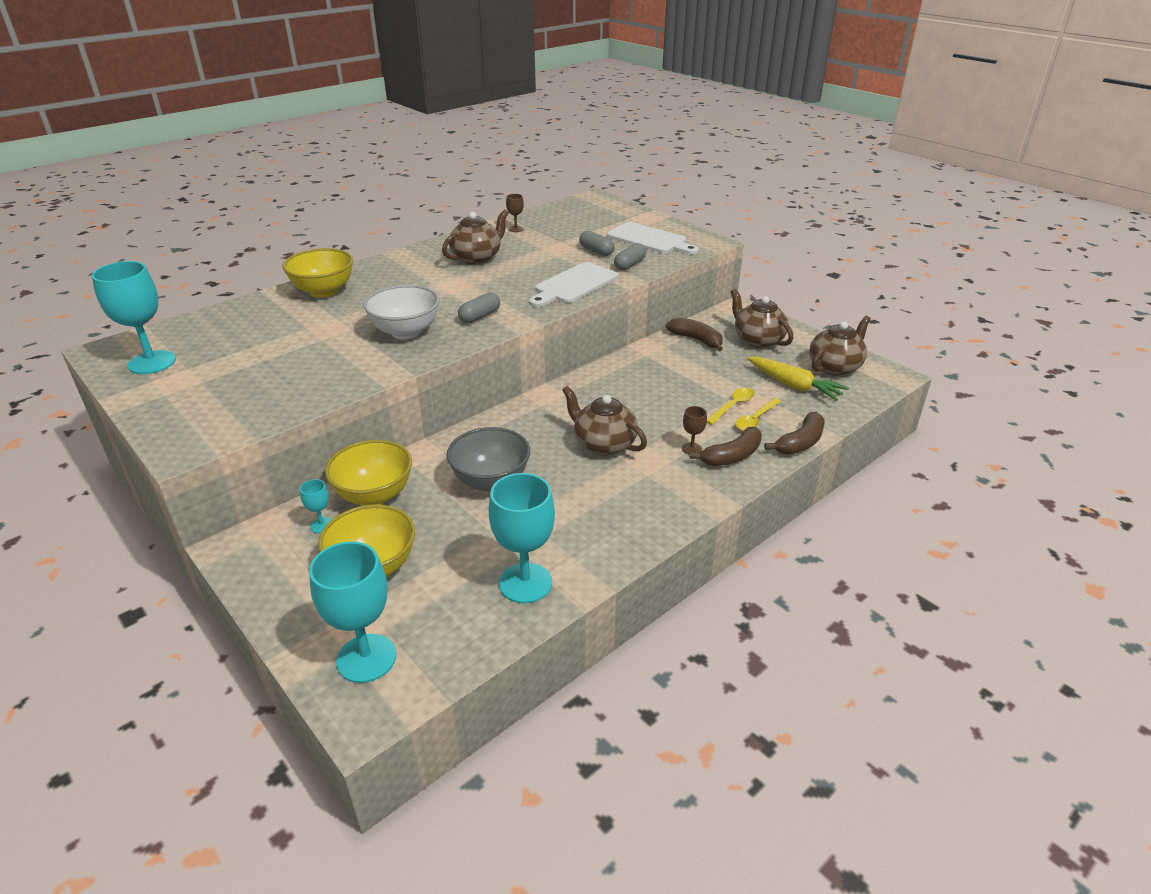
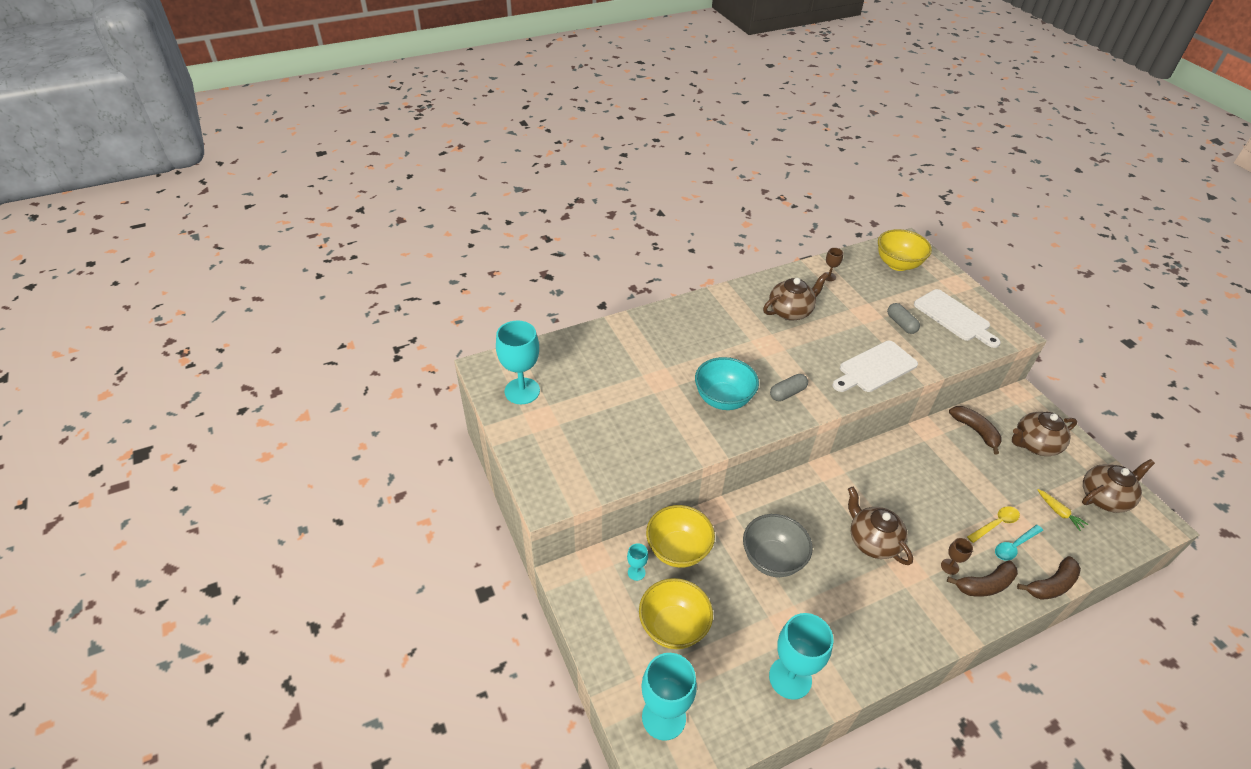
camera: 15 degrees right, 10 degrees up
(324, 291) = (657, 330): yellow bowl -> yellow bowl (897, 264)
(406, 332) = (723, 399): white bowl -> turquoise bowl
(629, 264) = (930, 350): grey capsule -> none
(755, 420) = (1014, 546): yellow spoon -> turquoise spoon
(757, 340) = (1034, 444): brown teapot -> brown teapot turned 90 degrees counterclockwise
(794, 385) = (1059, 512): yellow carrot -> yellow carrot, size x0.56

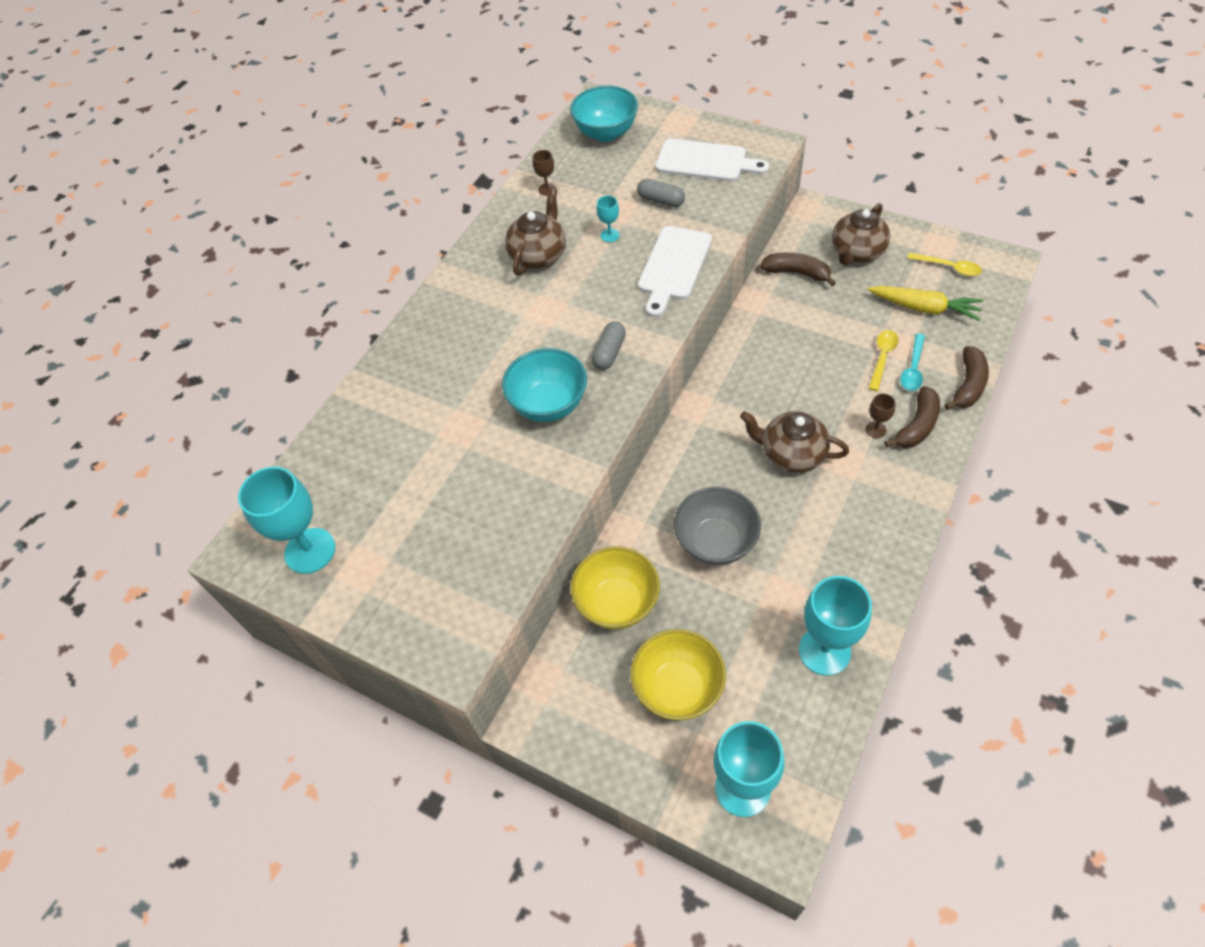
camera: 30 degrees left, 10 degrees up
(636, 572) = (594, 660): turquoise goblet -> turquoise goblet (610, 235)
(897, 264) = (606, 133): yellow bowl -> turquoise bowl
(1059, 512) = (924, 308): yellow carrot -> yellow carrot, size x1.80
(1104, 498) = (949, 267): brown teapot -> yellow spoon

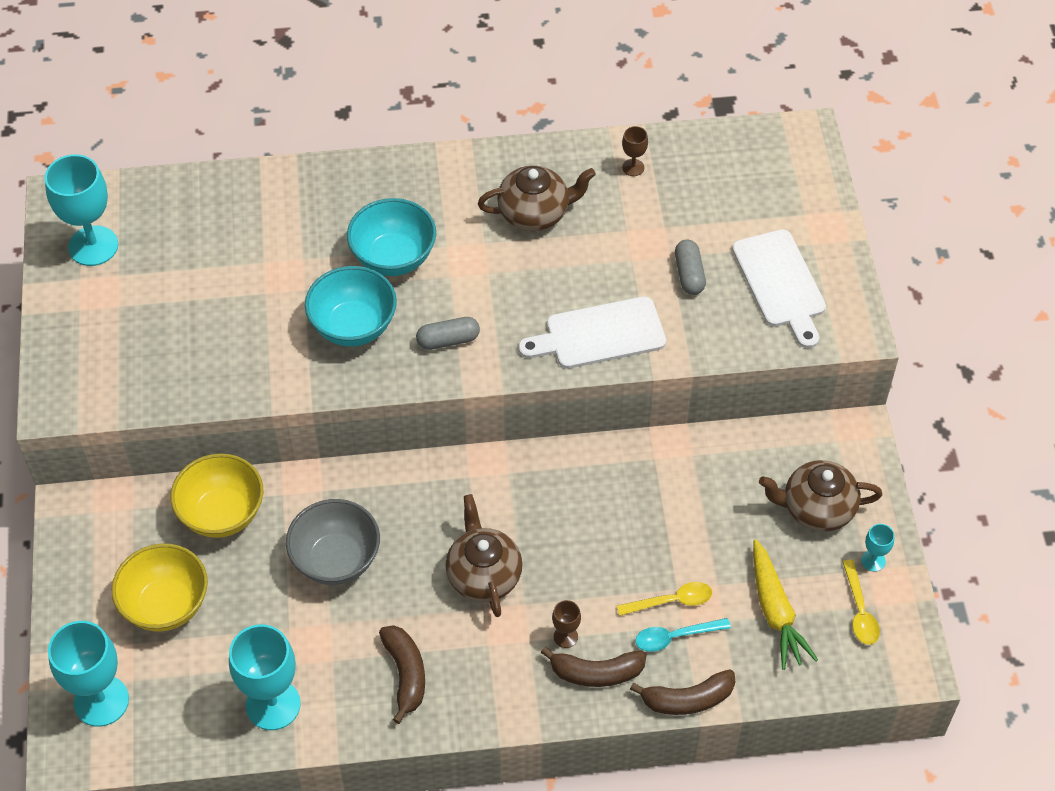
camera: 50 degrees right, 0 degrees up
(606, 133) = (758, 171): turquoise bowl -> turquoise bowl (393, 258)
(610, 235) = (605, 257): turquoise goblet -> turquoise goblet (873, 561)
(797, 273) = (741, 464): brown banana -> brown banana (405, 674)

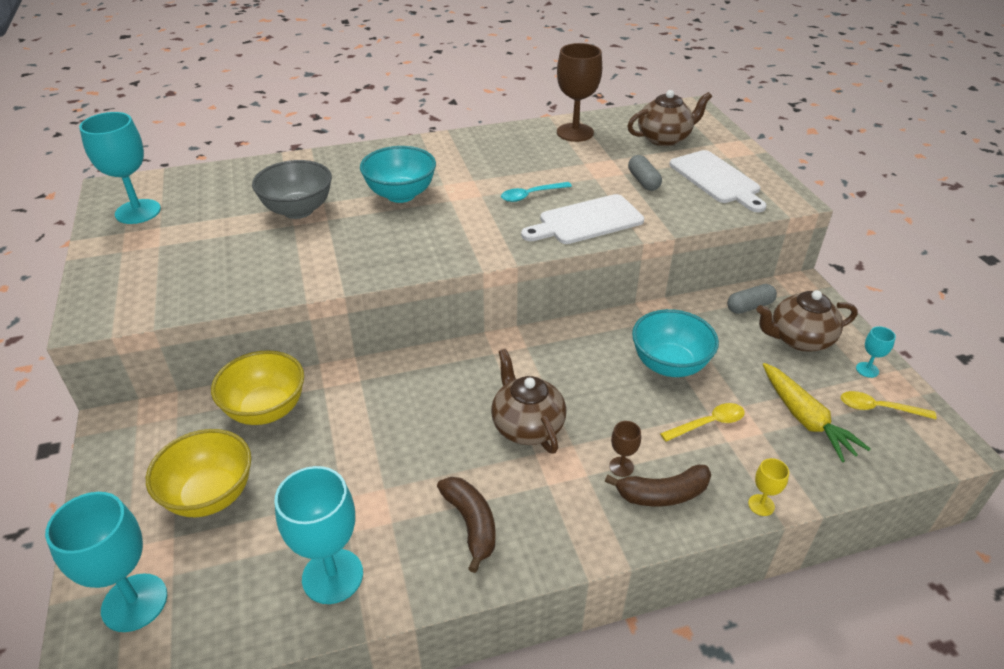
camera: 10 degrees left, 15 degrees down
(336, 560) = (382, 433): grey bowl -> grey bowl (298, 210)
(353, 326) = (374, 237): turquoise bowl -> turquoise bowl (669, 365)
(448, 340) = (459, 237): grey capsule -> grey capsule (749, 307)
(535, 213) = (509, 161): brown teapot -> brown teapot (664, 138)
(633, 167) = (575, 132): brown goblet -> brown goblet, size x2.18
(675, 637) = (724, 452): turquoise spoon -> turquoise spoon (530, 195)
(687, 699) = (761, 505): brown banana -> yellow goblet
(860, 611) = (878, 408): yellow spoon -> yellow spoon turned 120 degrees clockwise

